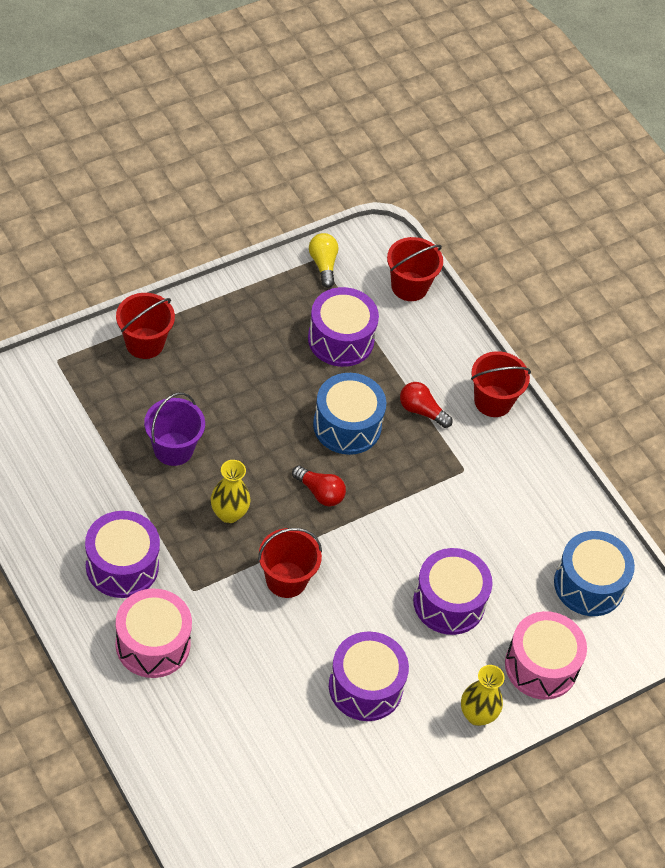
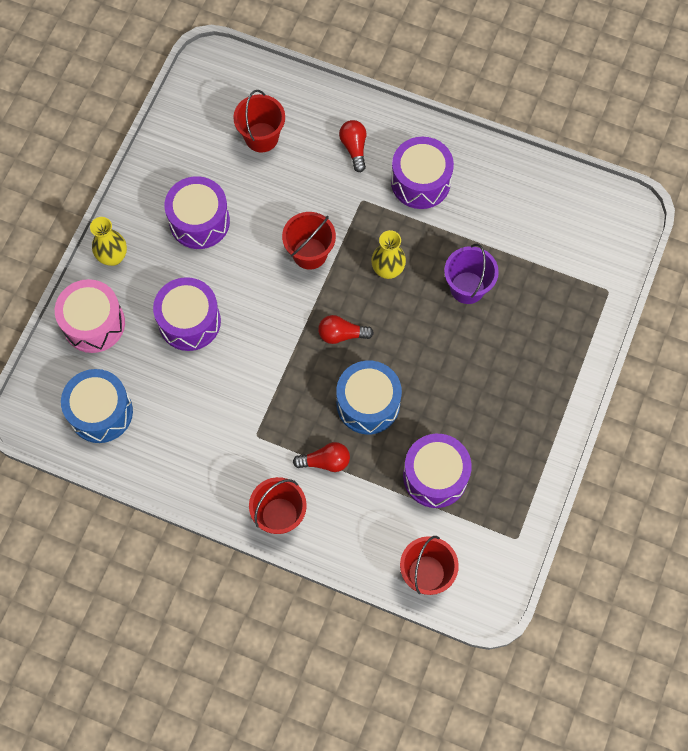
camera: 150 degrees right, 15 degrees up
(144, 343) = (566, 353): red bucket -> red bucket (261, 137)
(153, 644) = (354, 148): pink drum -> red light bulb
(323, 264) = (508, 537): yellow light bulb -> none

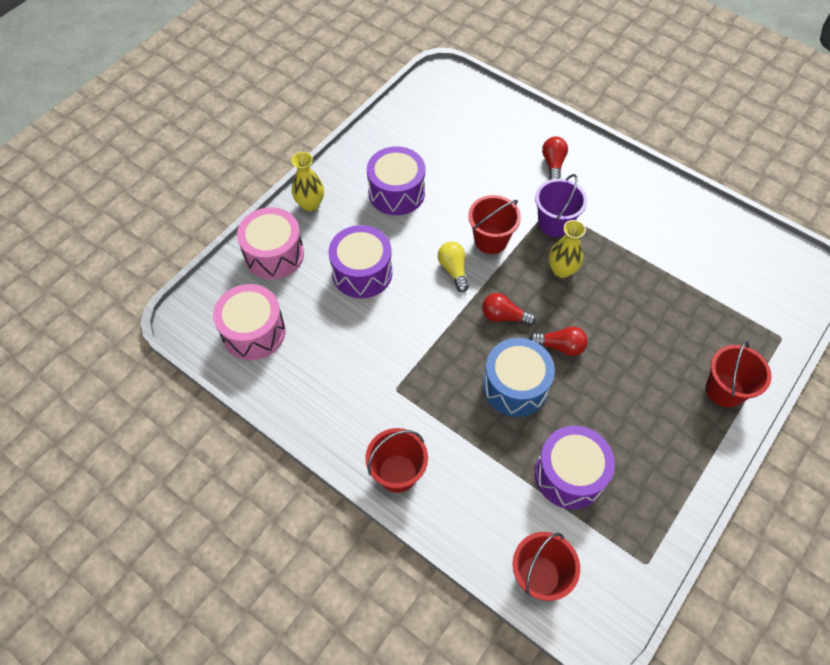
camera: 15 degrees right, 10 degrees down
(101, 412) = (254, 332): blue drum -> pink drum
(261, 137) = (471, 139): red bucket -> red bucket (724, 390)
(280, 296) = (453, 270): none -> yellow light bulb
(325, 461) = (458, 431): red light bulb -> red light bulb (560, 346)
(420, 182) = (609, 203): purple drum -> none
(467, 287) = (637, 303): purple bucket -> purple bucket (554, 223)

